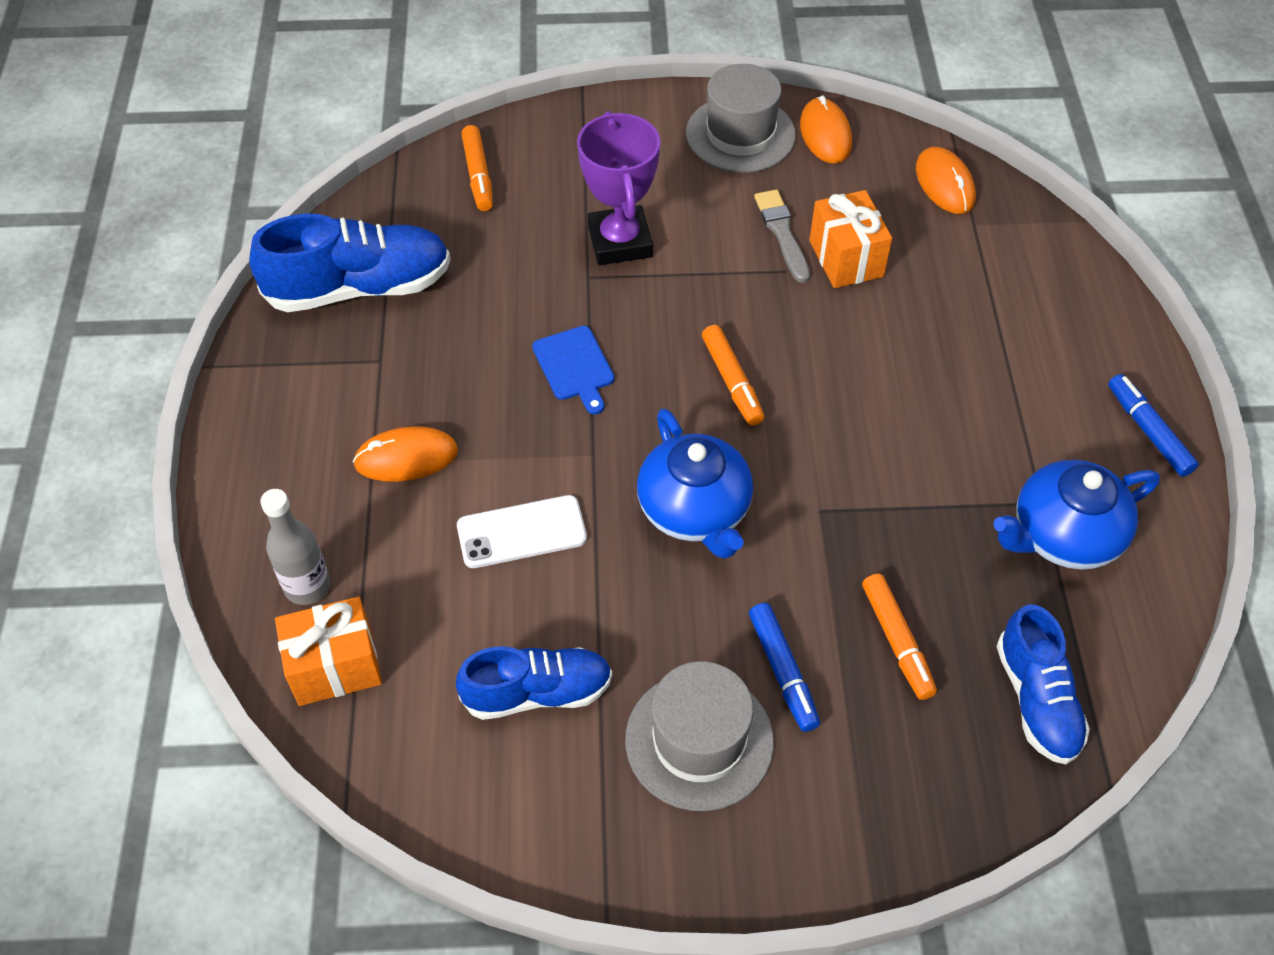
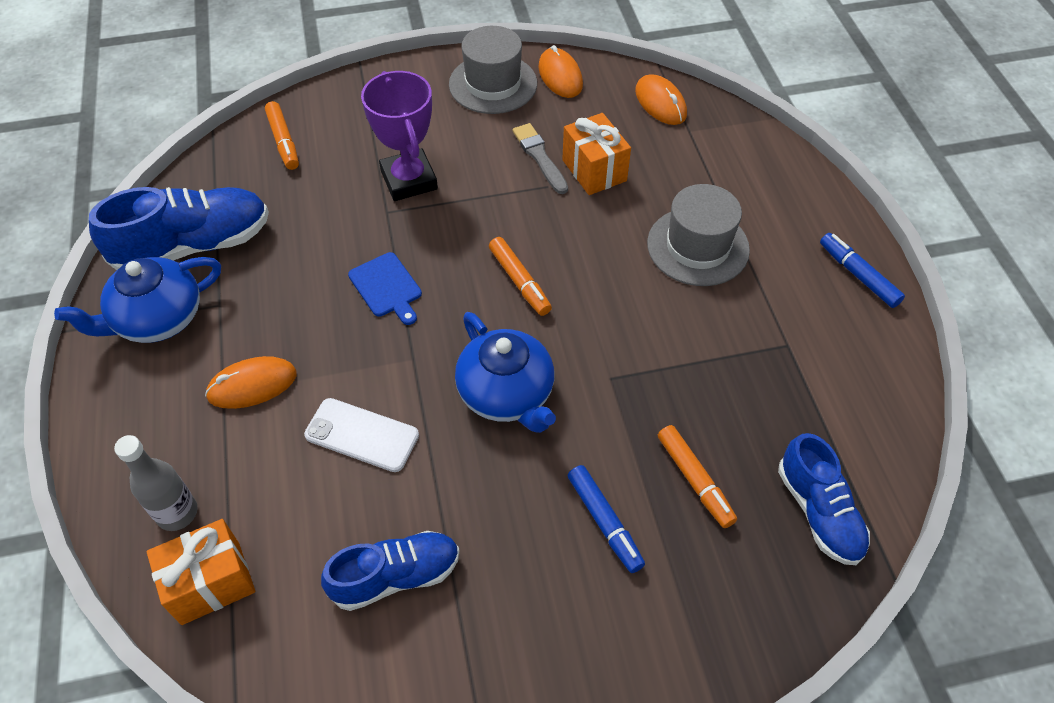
camera: 10 degrees left, 0 degrees up
(521, 532) = (362, 435): white phone -> white phone turned 45 degrees clockwise
(699, 740) = (544, 596): grey hat -> grey hat (698, 246)
(1063, 536) = (811, 370): blue teapot -> blue teapot (158, 319)

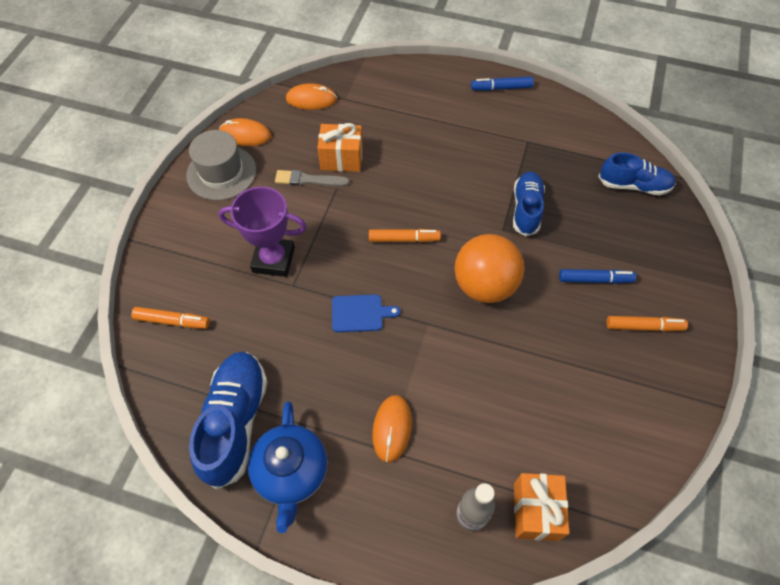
camera: 60 degrees left, 5 degrees up
(362, 435) = (470, 377): white phone -> none
(396, 576) = (580, 400): blue shoe -> blue shoe (526, 209)
(507, 394) = (484, 285): blue teapot -> orange ball
(694, 479) = (589, 226): orange marker -> orange marker (643, 326)
(698, 246) = (436, 142): grey hat -> none

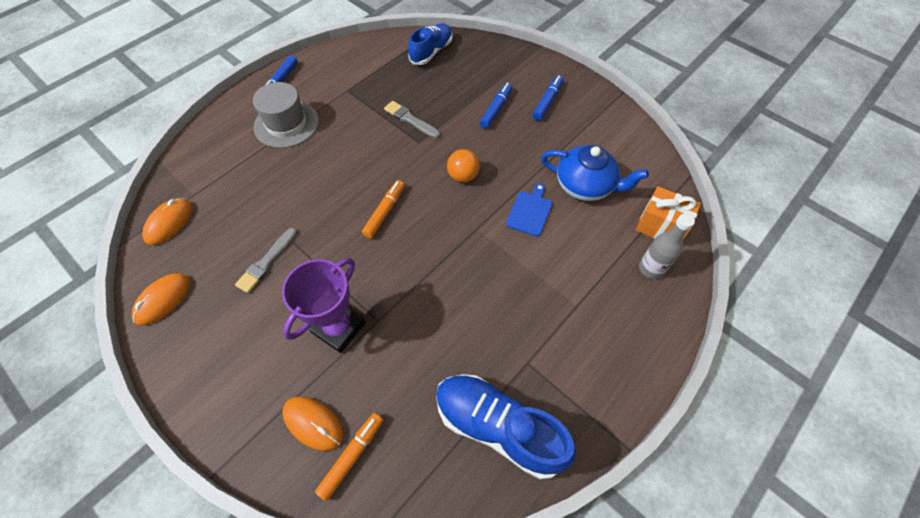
camera: 65 degrees left, 0 degrees up
(221, 173) = (195, 341): grey hat -> grey hat (286, 124)
(291, 472) = (568, 392): blue teapot -> blue teapot (585, 185)
(341, 159) = (263, 225): orange gift -> none
(360, 313) = (439, 275): blue cutting board -> blue cutting board (530, 211)
(392, 428) = (559, 294): orange mouse -> orange mouse (313, 423)
(484, 285) = (463, 176): orange ball -> orange ball, size x0.54
(526, 209) = (410, 120): blue shoe -> grey brush
(643, 326) = (547, 102): orange marker -> blue marker

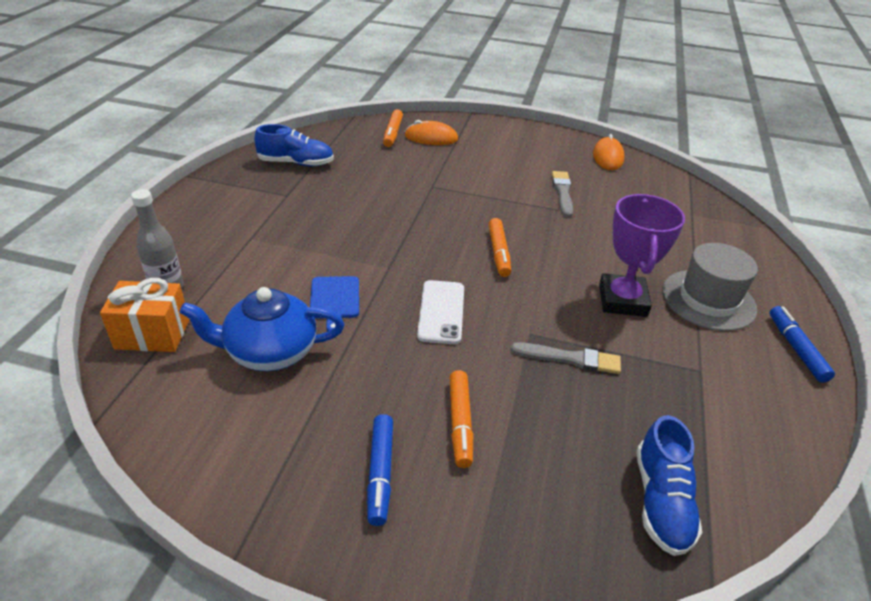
camera: 150 degrees right, 20 degrees down
(169, 222) = (677, 192): orange mouse -> none
(338, 328) = (459, 176): purple trophy -> purple trophy (622, 300)
(463, 176) = (441, 312): orange ball -> white phone
(496, 109) = (460, 422): blue marker -> orange marker
(498, 427) = (296, 163): blue shoe -> blue shoe, size x0.66

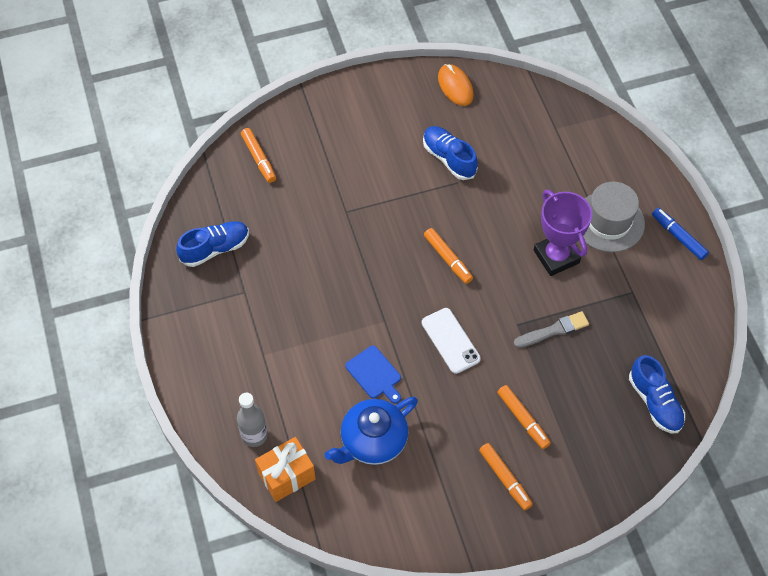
camera: 30 degrees left, 20 degrees up
(380, 473) = (505, 478): blue marker -> orange marker
(431, 138) = (296, 145): orange mouse -> none
(562, 192) = (449, 158): grey brush -> blue shoe

